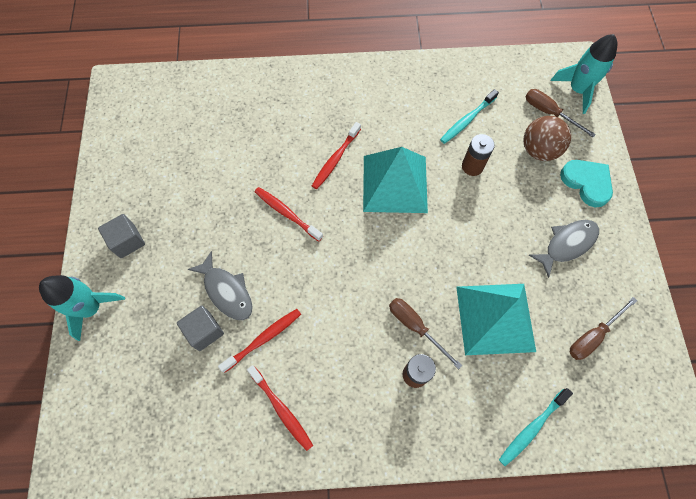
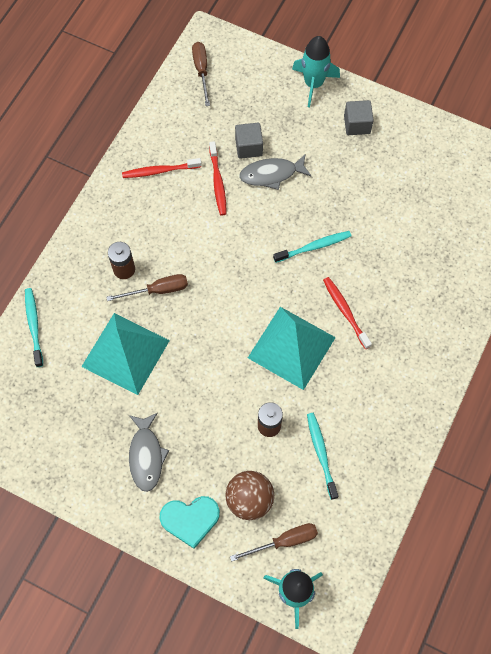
camera: 120 degrees right, 0 degrees up
(287, 213) = (314, 247): red toothbrush -> turquoise toothbrush
(593, 336) = (63, 419): brown screwdriver -> brown screwdriver (201, 71)

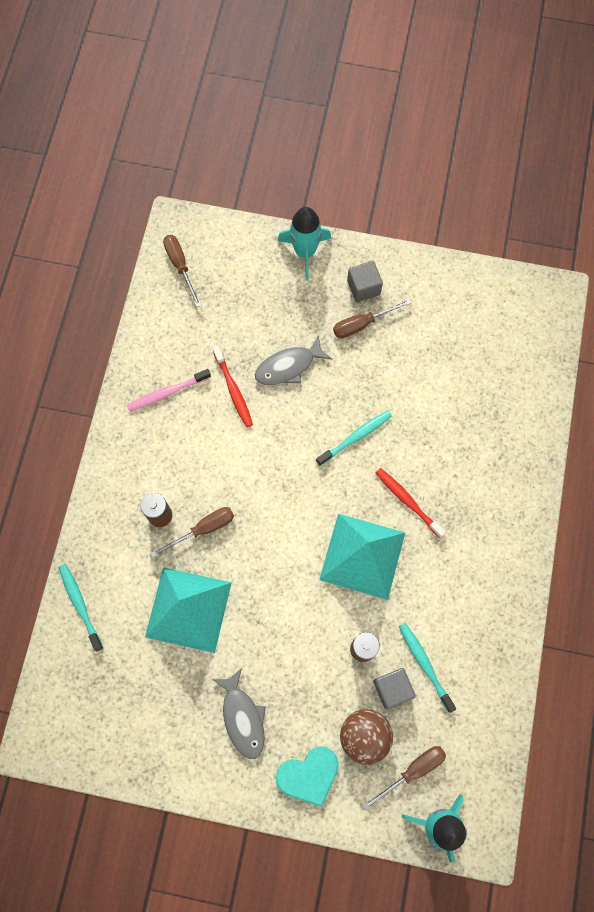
camera: 15 degrees left, 5 degrees up
(160, 171) = (167, 393): red toothbrush -> pink toothbrush
(248, 147) = (255, 341): grey cube -> grey cube (392, 688)
(347, 154) = (362, 324): none -> brown screwdriver

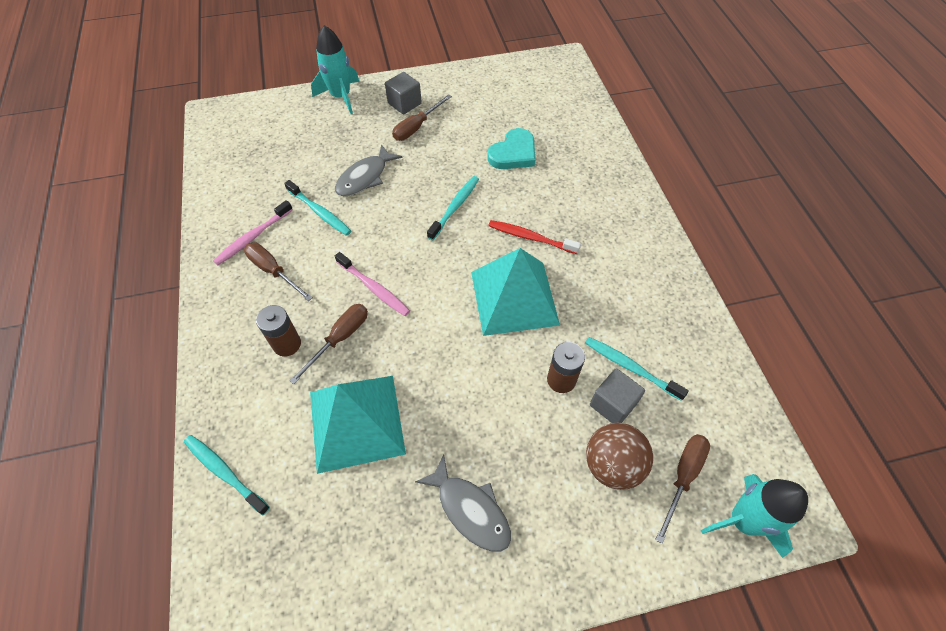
camera: 25 degrees left, 15 degrees down
(180, 266) = (228, 140): brown screwdriver -> brown screwdriver (273, 271)
(233, 390) = (320, 212): red toothbrush -> turquoise toothbrush
(249, 493) = (374, 288): none -> pink toothbrush
(309, 775) = (577, 538): turquoise heart -> turquoise heart (513, 153)

